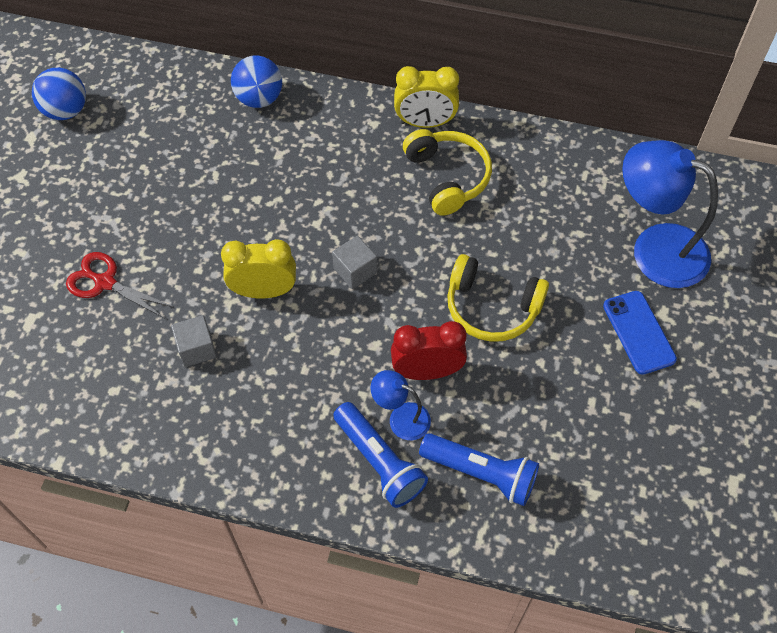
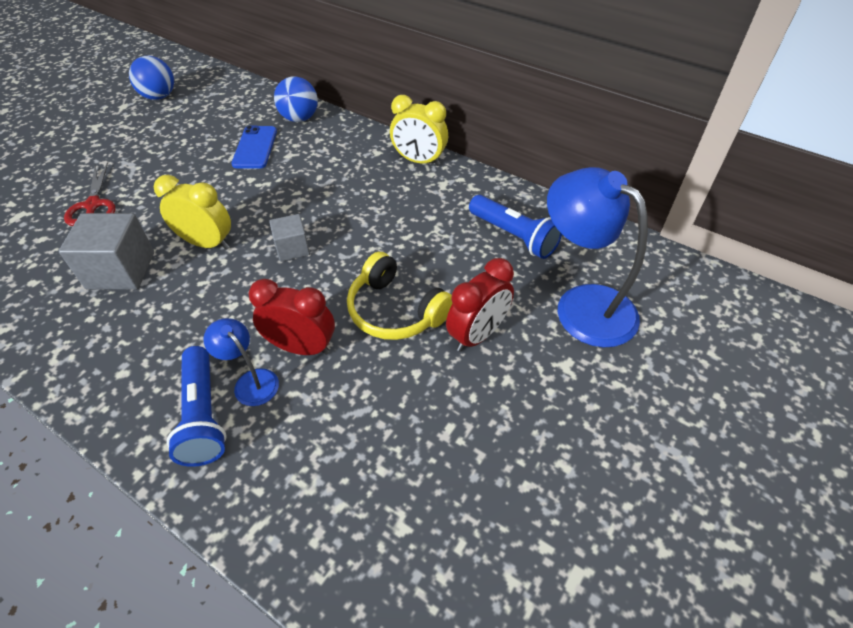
camera: 20 degrees right, 10 degrees down
(105, 283) = (93, 205): red scissors -> red scissors turned 150 degrees counterclockwise
(196, 349) = (121, 270): grey cube -> grey cube, size x1.70
(447, 177) = (415, 201): yellow headphones -> none
(481, 473) = (294, 462): blue flashlight -> blue flashlight (513, 236)
(576, 309) = (477, 335): none -> red clock
(639, 332) = (532, 375): blue phone -> blue phone (255, 147)

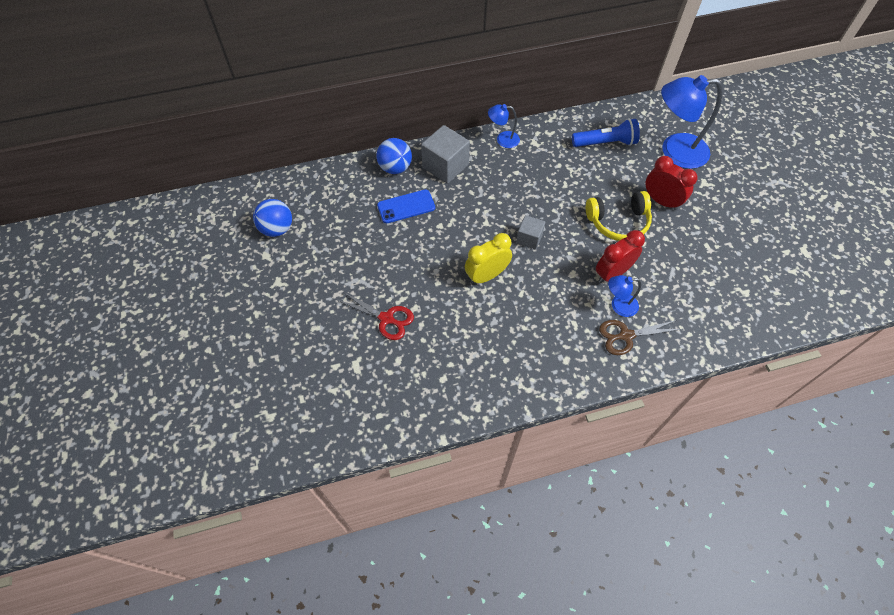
camera: 50 degrees left, 10 degrees up
(121, 270) = (473, 328): grey cube -> grey cube (445, 166)
(203, 415) = (626, 336): blue flashlight -> brown scissors
(255, 147) = (406, 206): blue phone -> blue phone turned 60 degrees counterclockwise
(419, 161) = (502, 139): yellow clock -> blue lamp
(477, 335) = (661, 201): red clock -> red clock turned 45 degrees counterclockwise

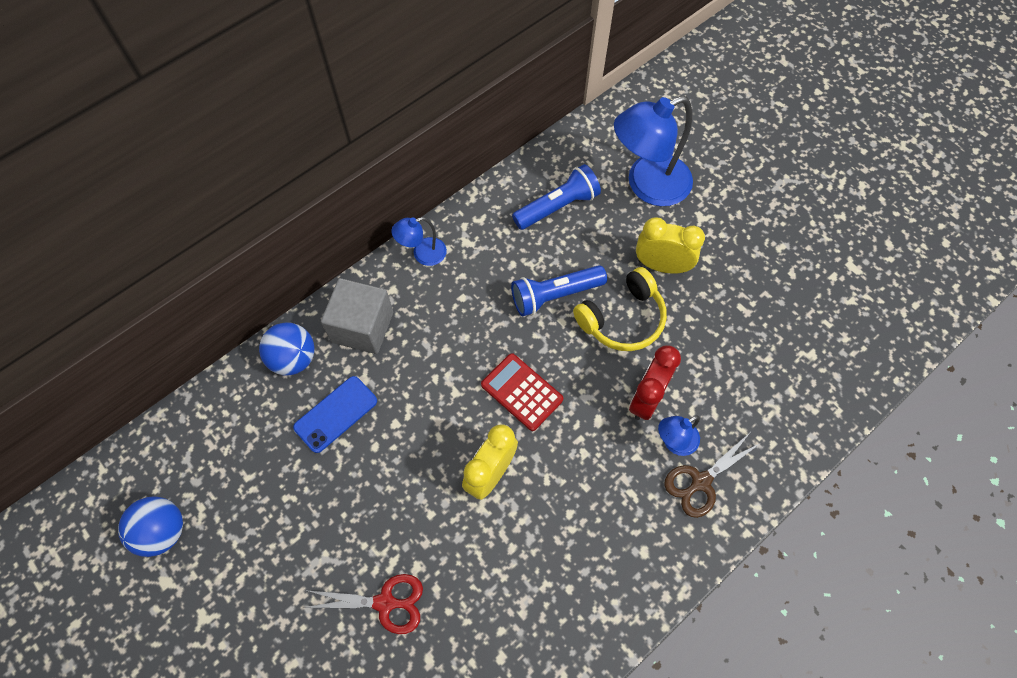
camera: 25 degrees left, 5 degrees up
(529, 238) = (521, 392): grey cube -> red calculator
(578, 192) = (555, 295): none -> blue flashlight
(661, 201) = (661, 266): red clock -> yellow clock

